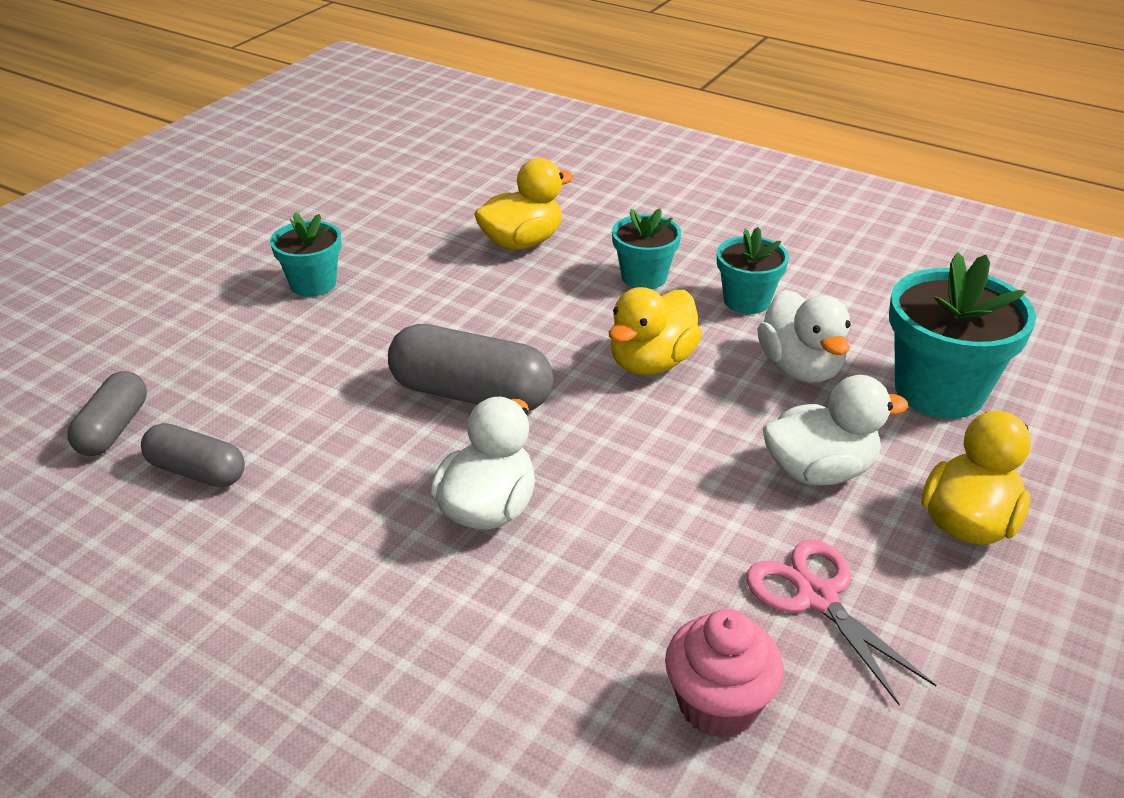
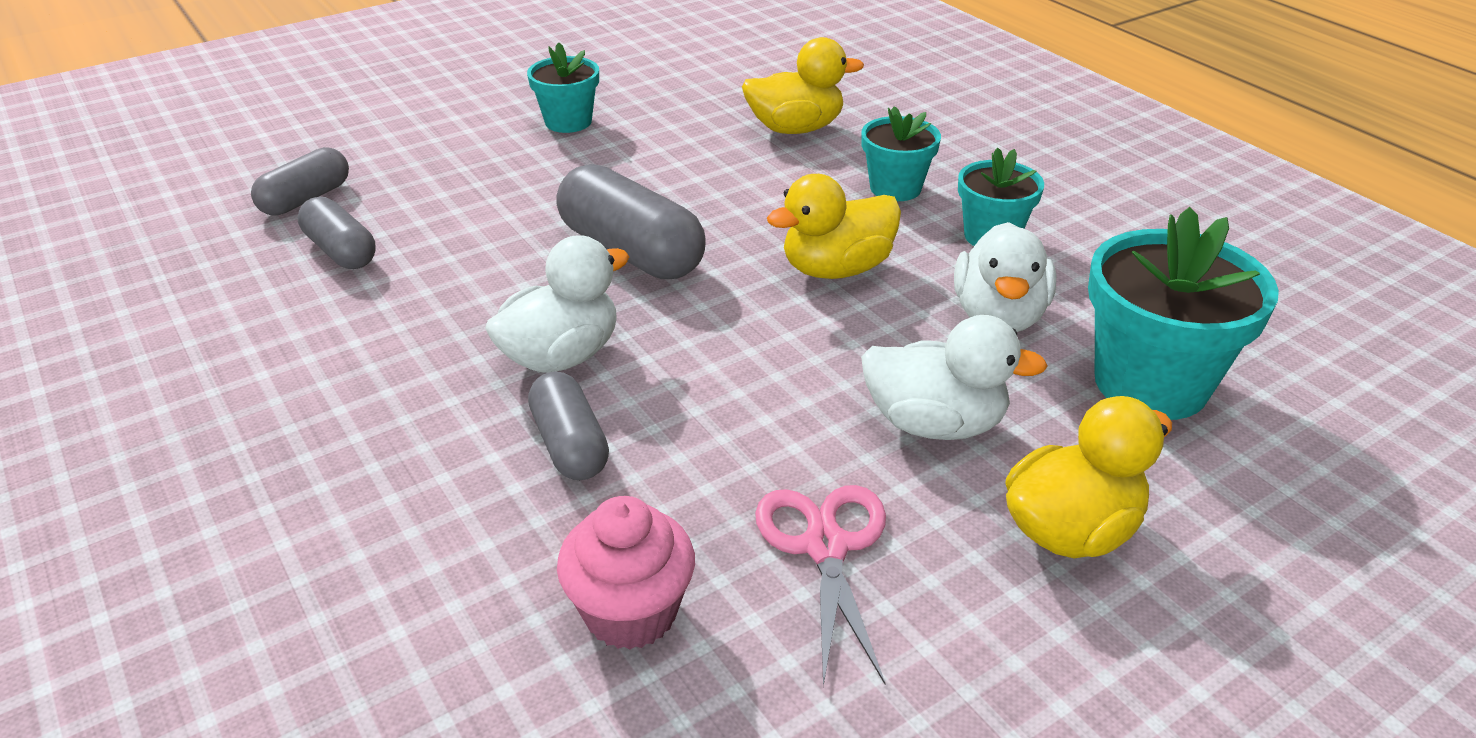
camera: 25 degrees right, 0 degrees up
(558, 584) = (569, 445): none -> grey capsule

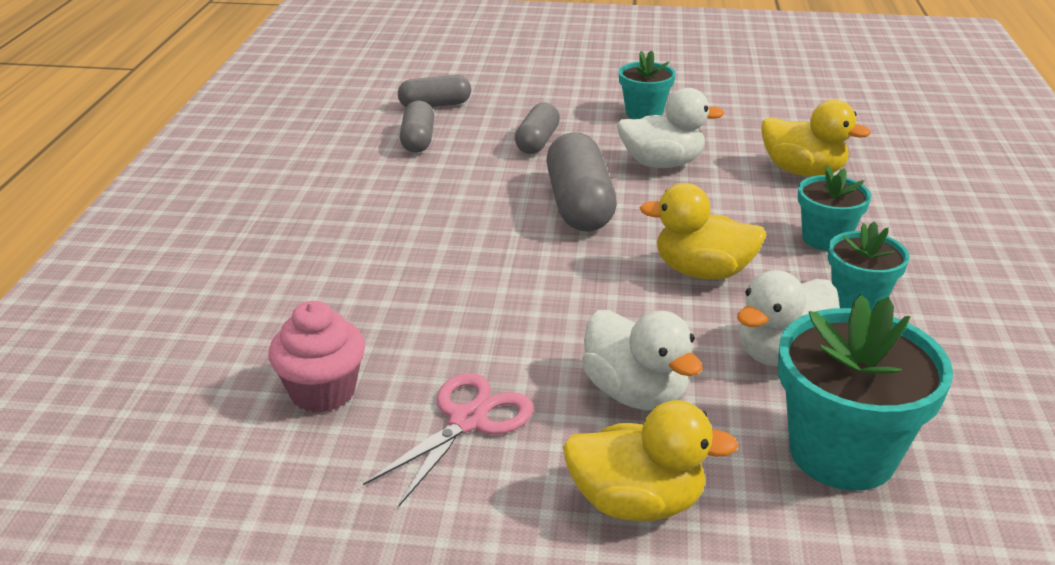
camera: 40 degrees right, 5 degrees down
(561, 356) = (460, 246): white duck -> white duck (662, 163)
(569, 445) = (403, 294): grey capsule -> grey capsule (537, 142)

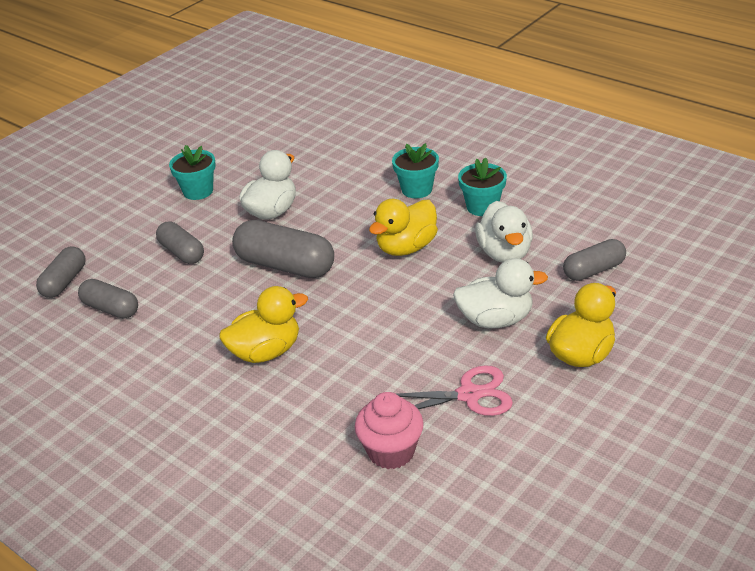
camera: 55 degrees left, 5 degrees up
(468, 420) = (469, 395): pink scissors -> pink scissors turned 105 degrees clockwise
(803, 171) = (340, 164): yellow duck -> yellow duck (266, 352)
(842, 453) = (593, 270): turquoise flower pot -> grey capsule

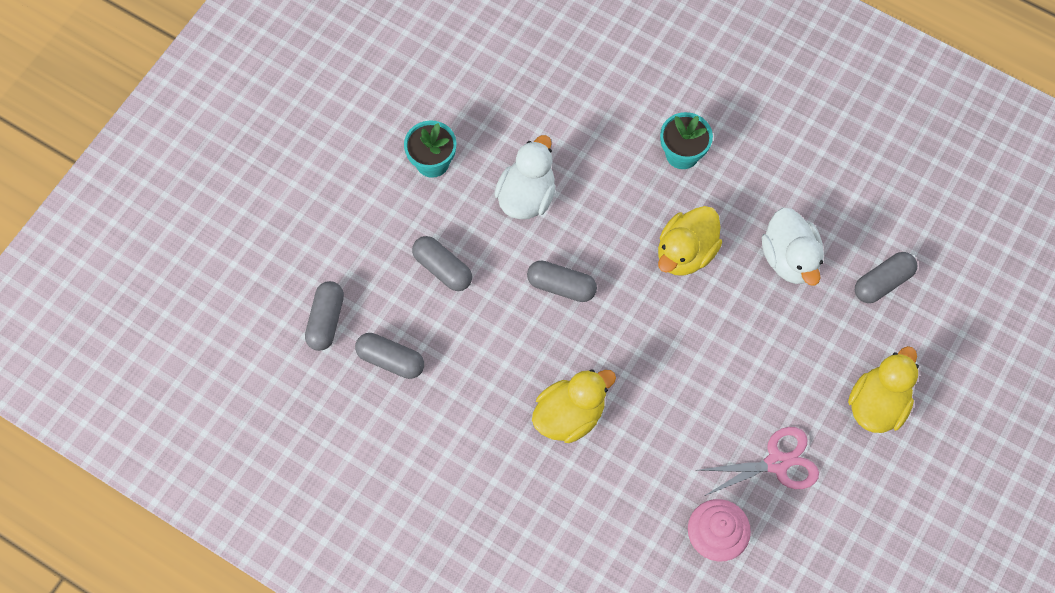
camera: 10 degrees left, 30 degrees up
(285, 265) = (561, 286): grey capsule -> grey capsule, size x0.61
(482, 207) = (758, 182): turquoise flower pot -> none
(495, 320) = (791, 359): white duck -> none

